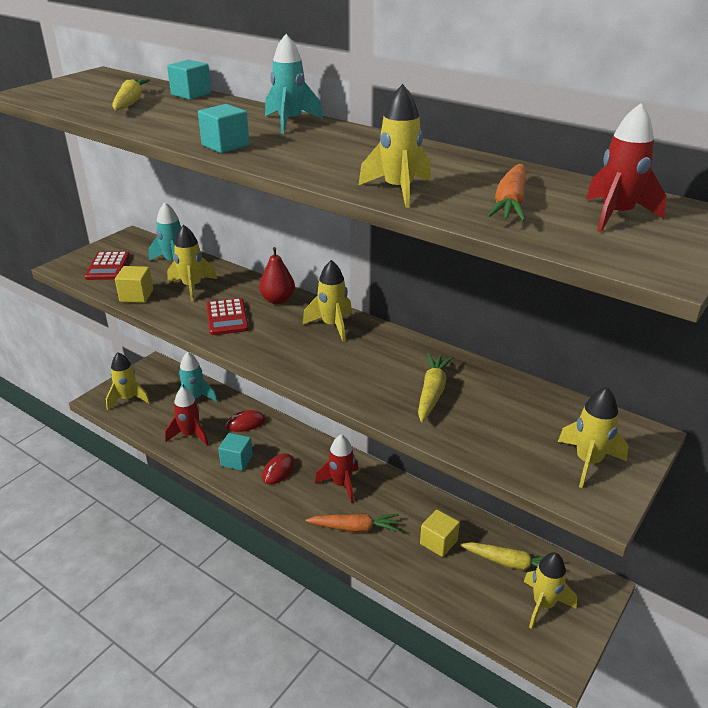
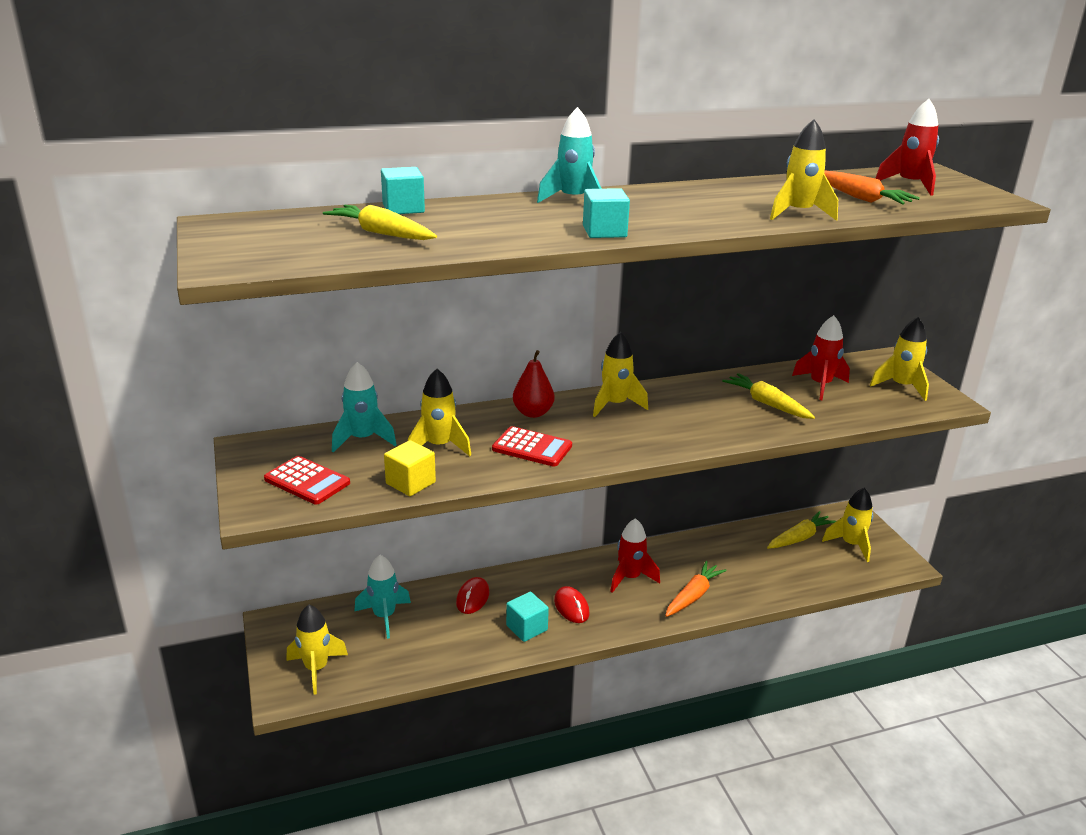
camera: 55 degrees left, 5 degrees down
(190, 435) = (446, 644): red rocket -> red rocket (820, 385)
(438, 542) = (749, 560): yellow cube -> none

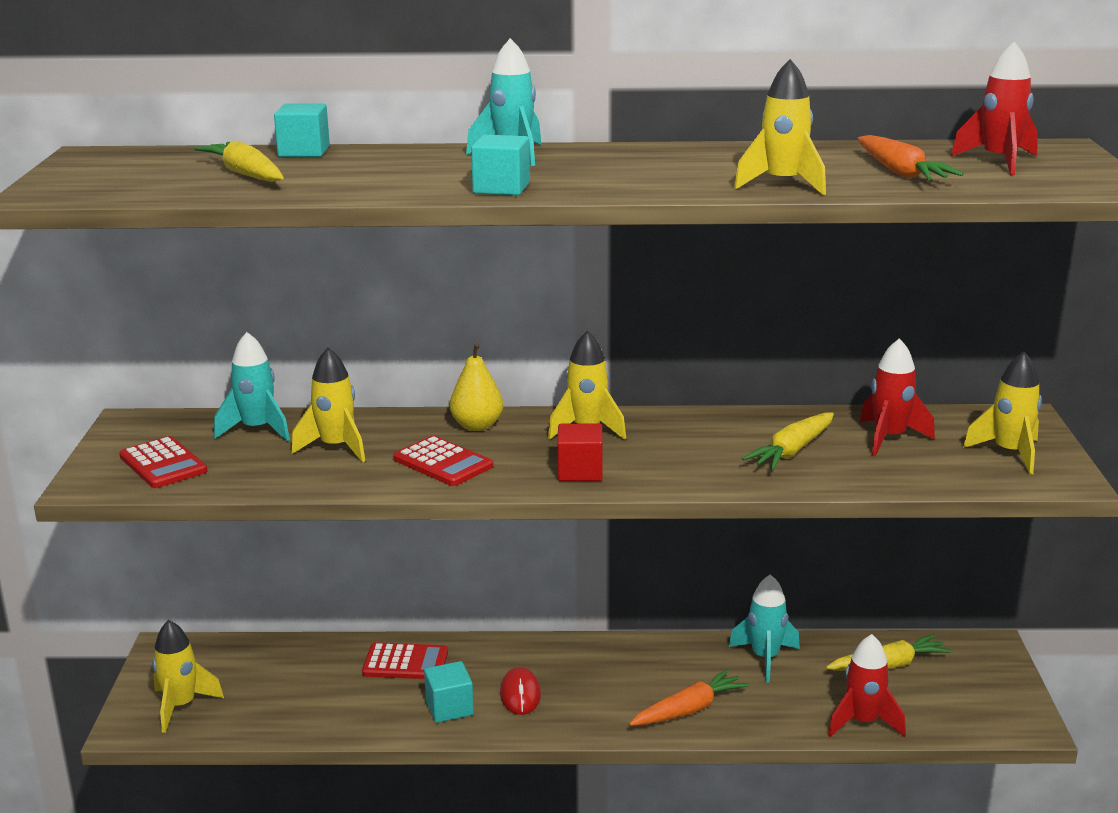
camera: 20 degrees right, 5 degrees down
(384, 616) = (290, 665): turquoise rocket -> turquoise rocket (765, 658)
(410, 483) = (272, 481): yellow cube -> none
(472, 598) = (405, 662): red mouse -> red calculator
(533, 413) = (477, 426): red pear -> yellow pear
(630, 578) = (618, 674): red rocket -> red rocket (863, 722)
(637, 440) = (580, 471): none -> red cube
(767, 404) = (792, 451): yellow carrot -> yellow carrot turned 120 degrees counterclockwise
(851, 545) = (960, 686): yellow rocket -> none

